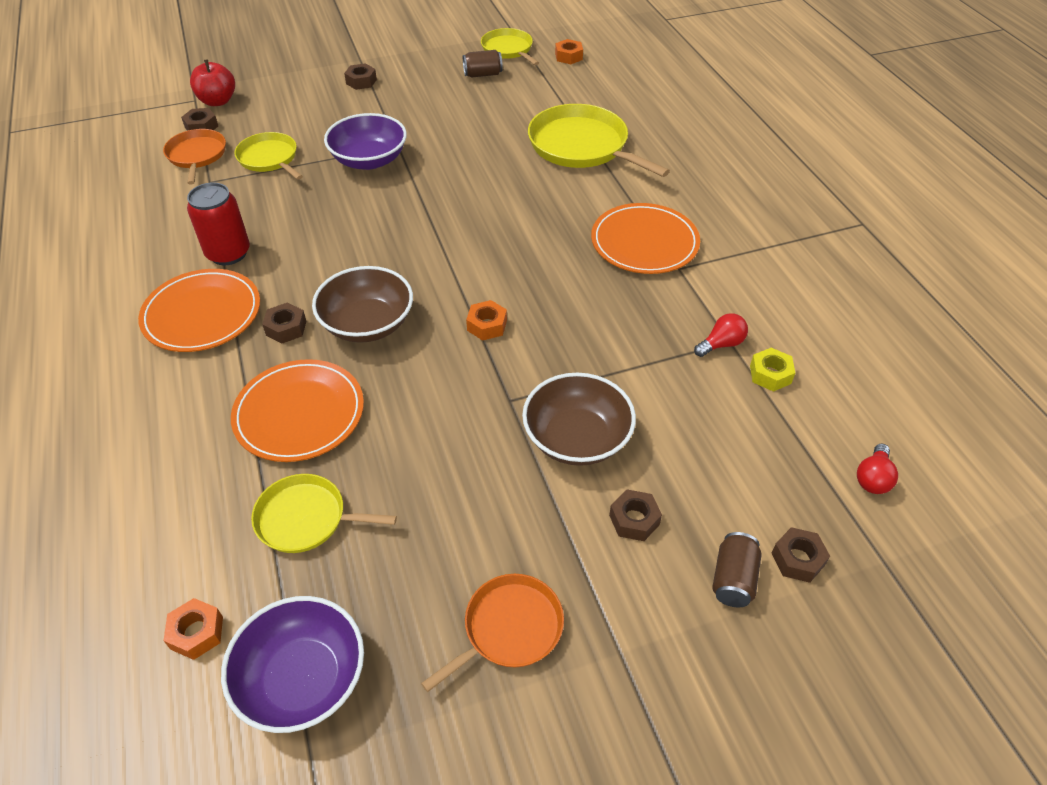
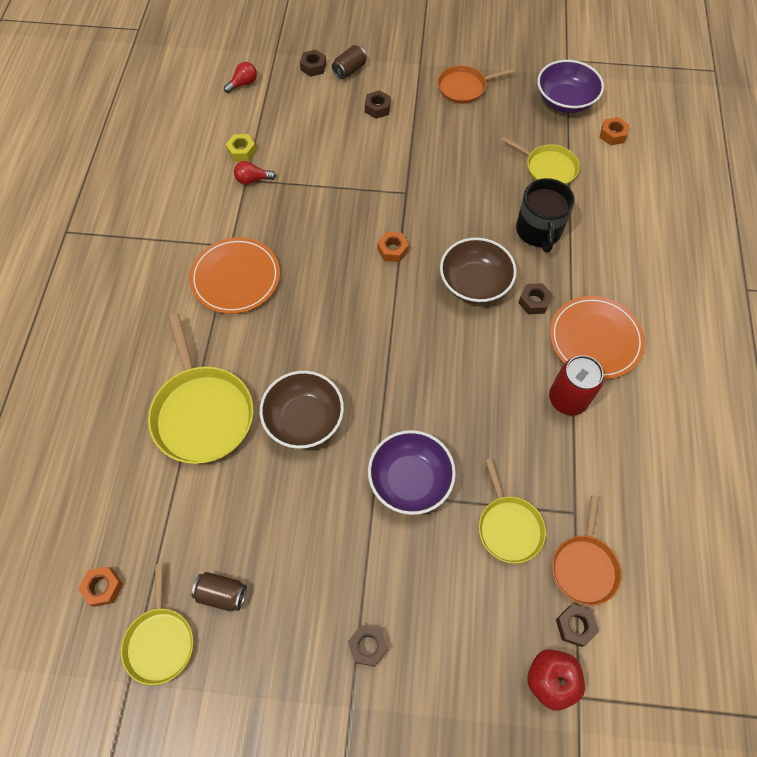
camera: 155 degrees left, 15 degrees up
(299, 413) = (538, 231): orange plate -> black mug
(577, 438) = (380, 156): brown bowl -> brown bowl (304, 419)

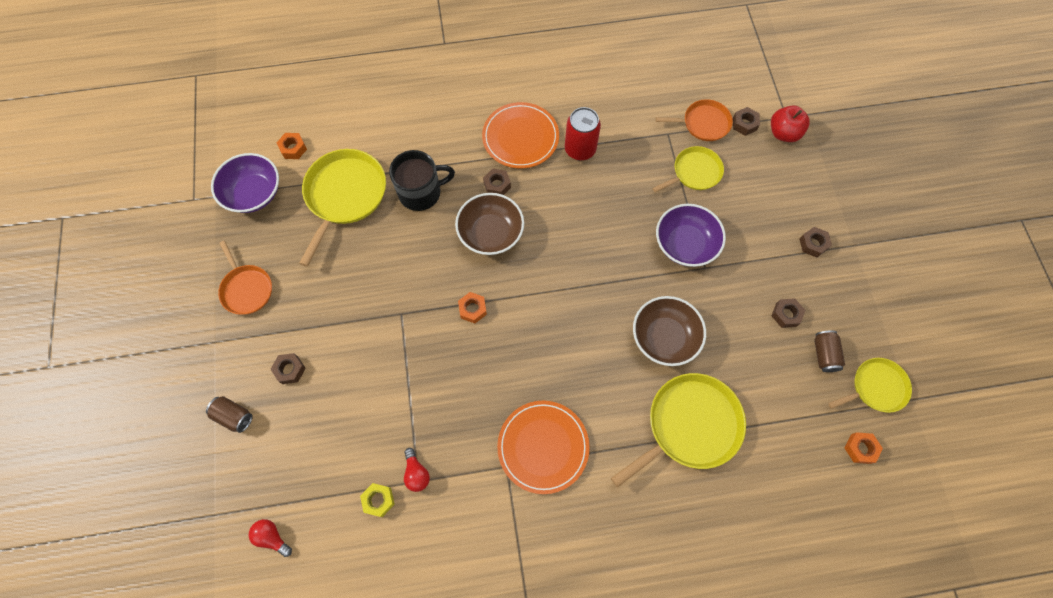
camera: 105 degrees left, 5 degrees up
(313, 67) = (233, 460): brown nut -> brown nut (786, 315)
(548, 168) = (344, 195): yellow pan -> yellow pan, size x1.67

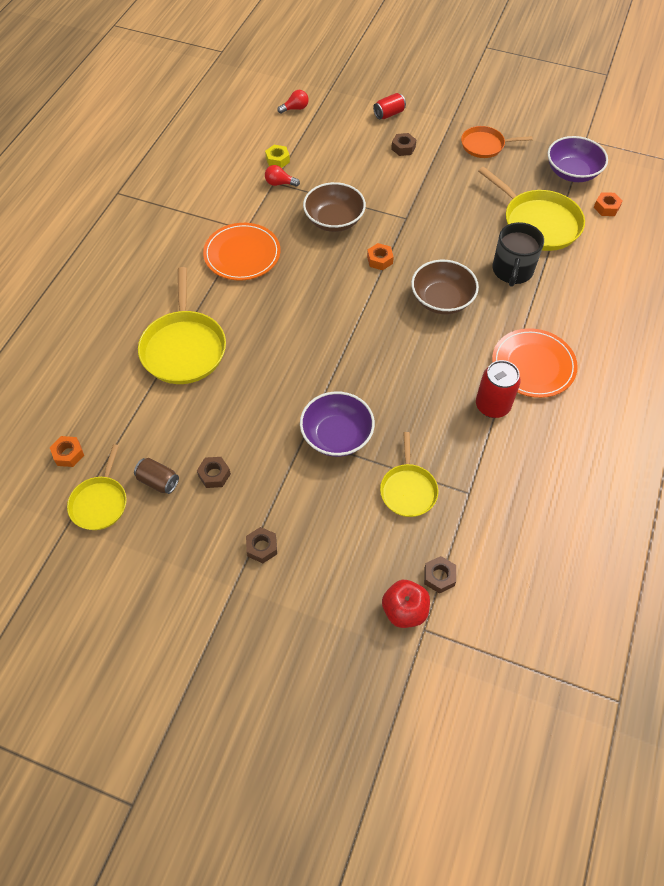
camera: 120 degrees right, 10 degrees down
(234, 416) = (389, 114): brown can -> red can
(497, 185) = (489, 325): brown nut -> none
(664, 337) = (264, 371): brown bowl -> brown bowl (334, 220)
(703, 123) = (463, 535): orange pan -> none

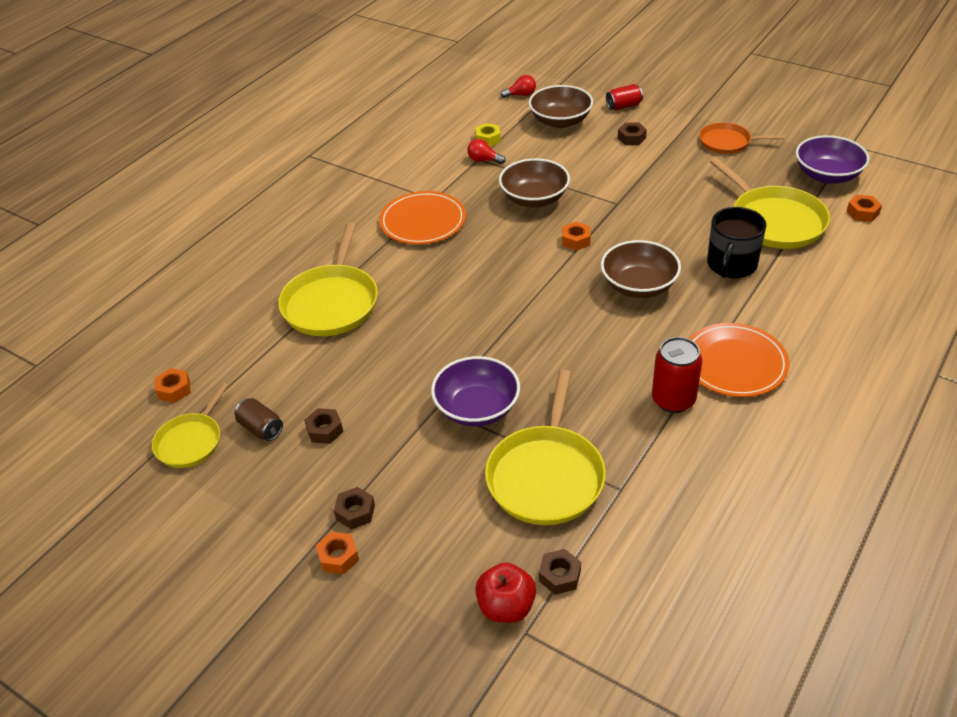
camera: 15 degrees right, 15 degrees down
(259, 590) = (338, 557): none -> orange nut
(337, 134) = (560, 121): none -> brown bowl
(408, 490) = (546, 475): yellow pan -> yellow pan, size x1.67

